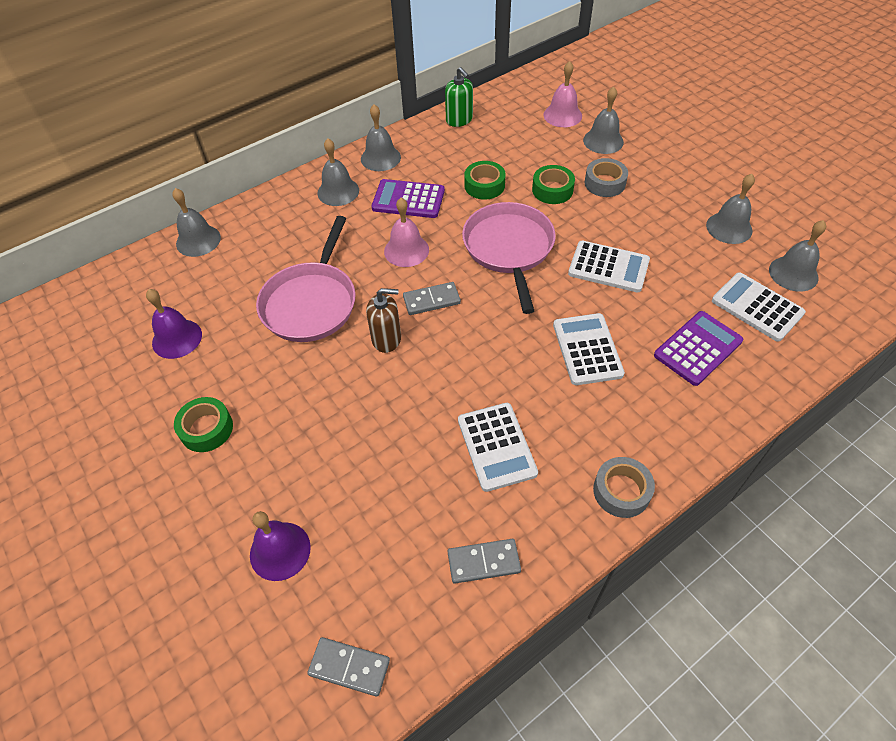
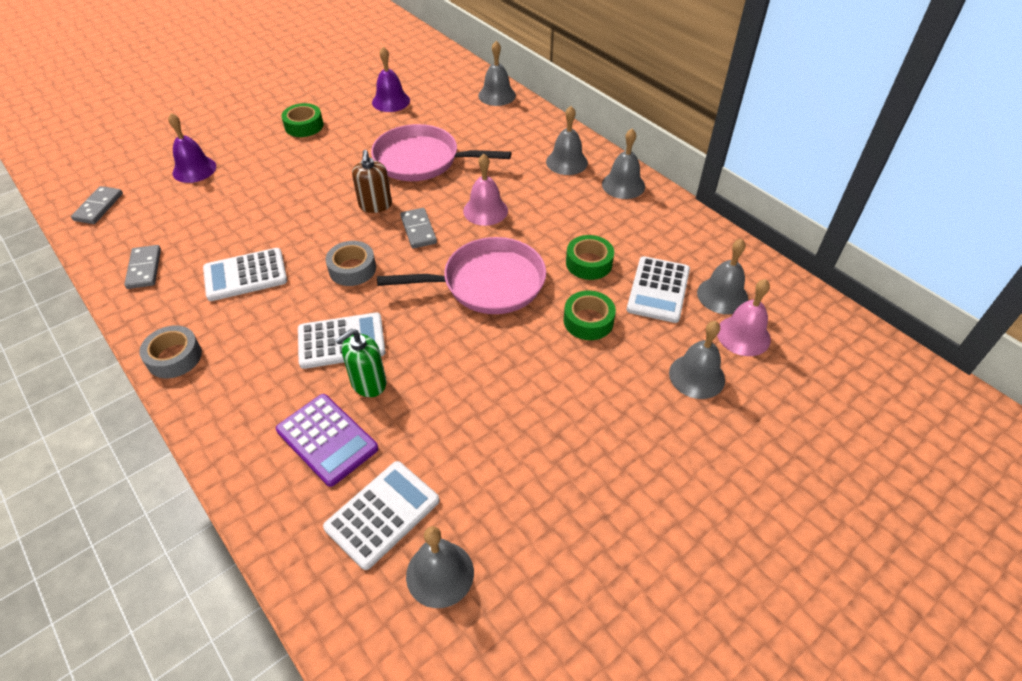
camera: 85 degrees right, 5 degrees down
(408, 199) = (559, 208): purple calculator -> none
(459, 120) = (705, 240): green soap dispenser -> green soap dispenser (368, 383)
(604, 183) = (608, 372): grey tape -> grey tape (352, 269)
(608, 267) = (458, 366): white calculator -> white calculator (658, 290)
(729, 228) = (531, 505): grey bell -> grey bell (722, 295)

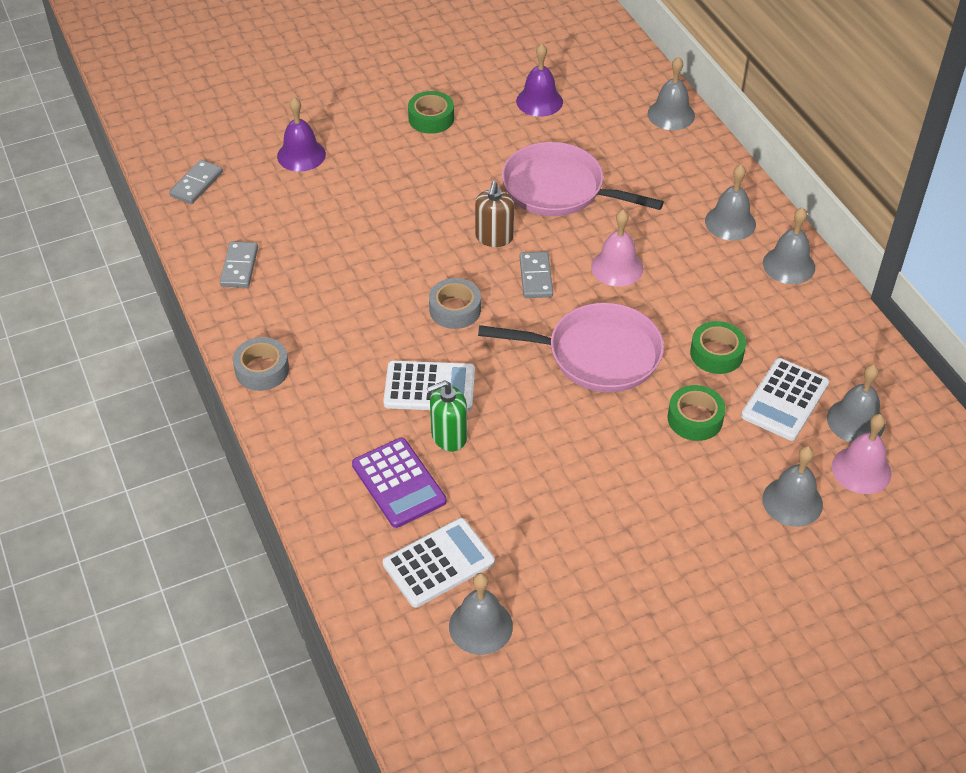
camera: 15 degrees right, 0 degrees up
(245, 275) = (342, 294): white calculator -> none

